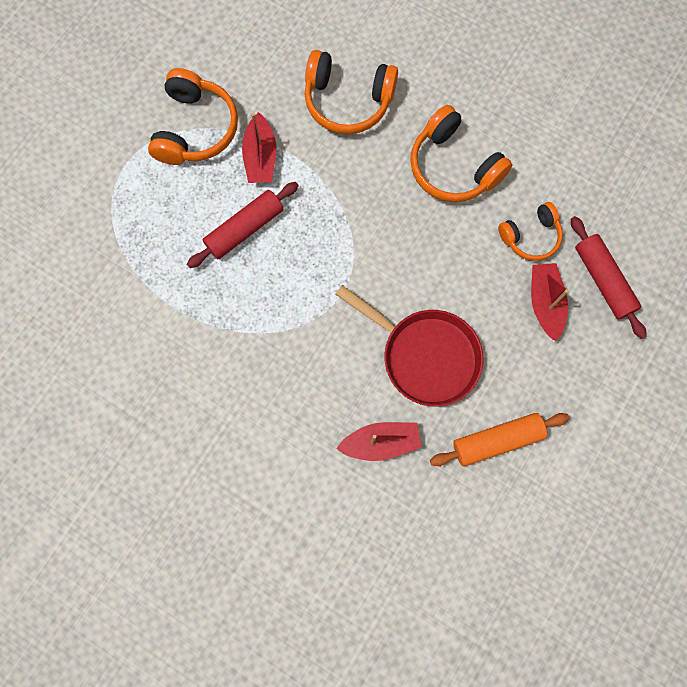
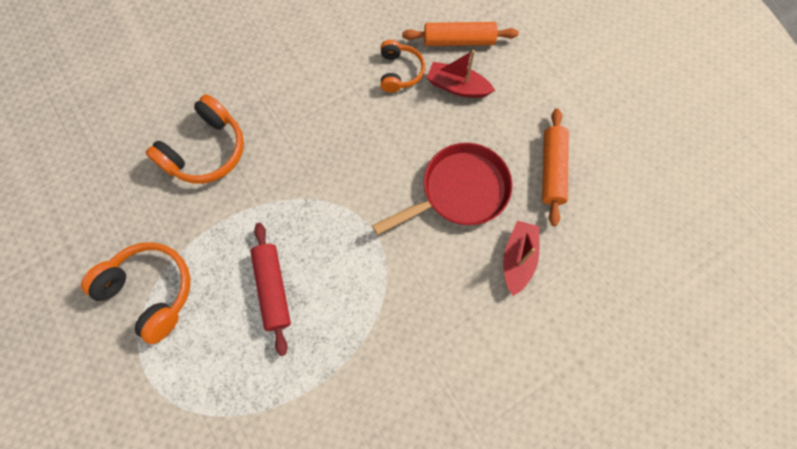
camera: 65 degrees left, 5 degrees down
(260, 157) = (214, 245): red boat -> none
(453, 167) = (312, 99): orange headphones -> none
(603, 280) = (459, 41): red rolling pin -> orange rolling pin

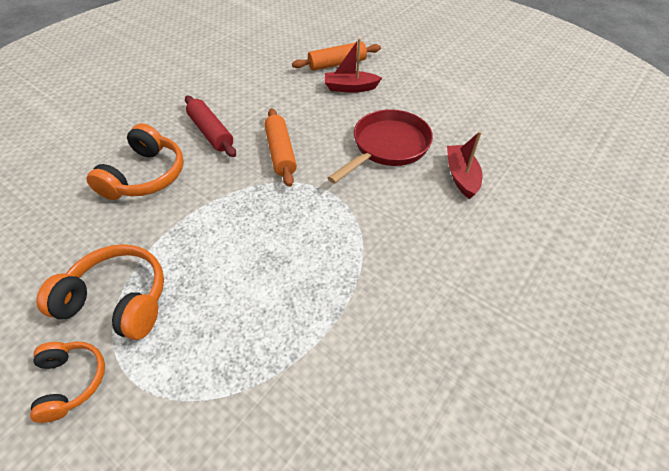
camera: 20 degrees left, 20 degrees down
(273, 289) = (251, 260): red rolling pin -> red rolling pin (211, 132)
(399, 72) = (299, 89): orange headphones -> orange headphones (72, 381)
(552, 170) = (451, 117): orange rolling pin -> orange rolling pin (280, 152)

